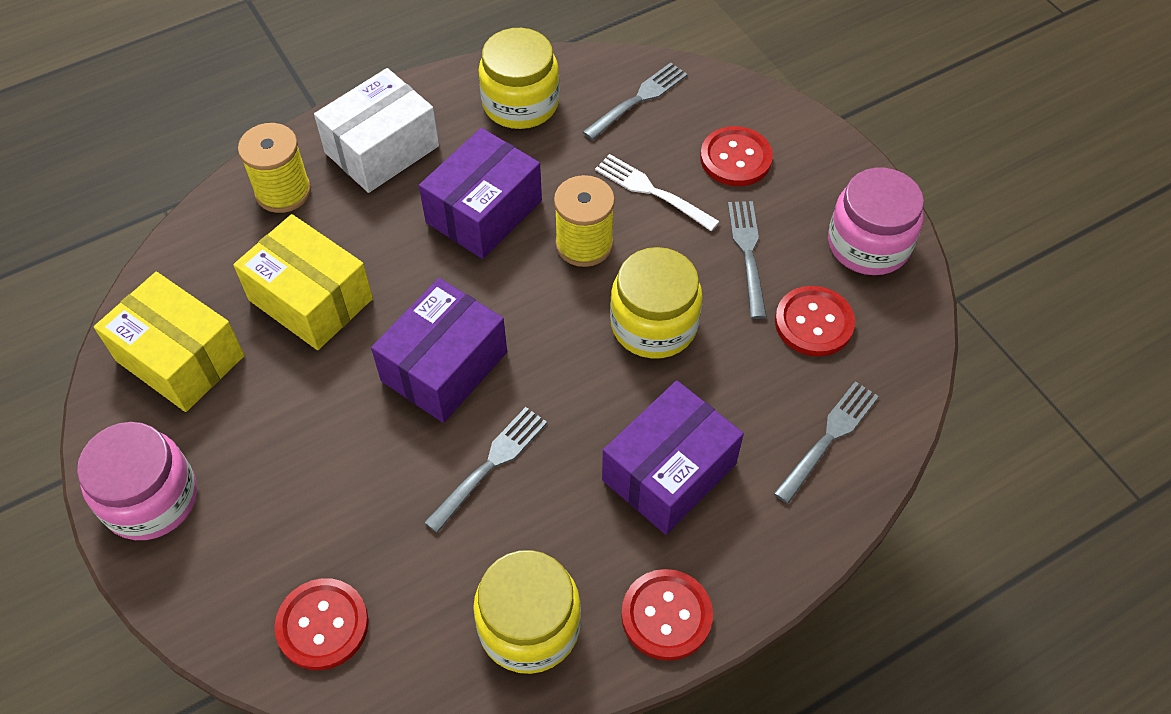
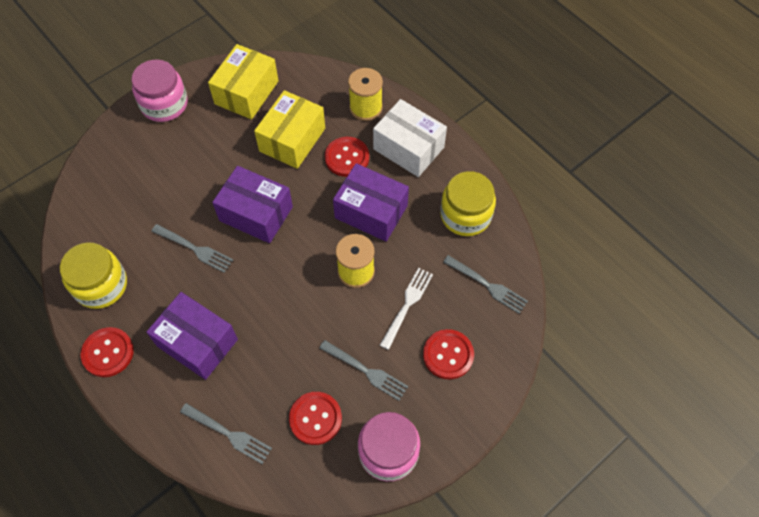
camera: 80 degrees right, 5 degrees up
(322, 625) = (100, 192): red button -> red button (347, 158)
(654, 324) = (300, 320): yellow jar -> none
(747, 253) = (366, 371): grey fork -> grey fork turned 45 degrees clockwise

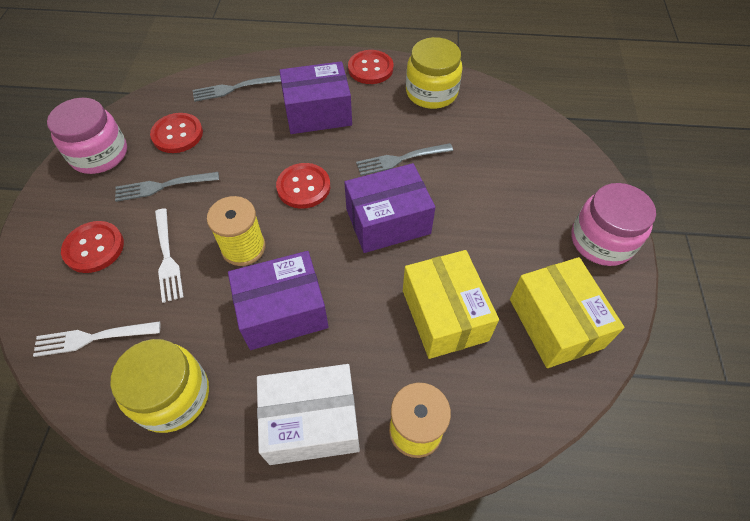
camera: 135 degrees right, 5 degrees down
(347, 158) = (368, 346): red button -> red button (303, 187)
(487, 285) = (92, 338): grey fork -> white fork

